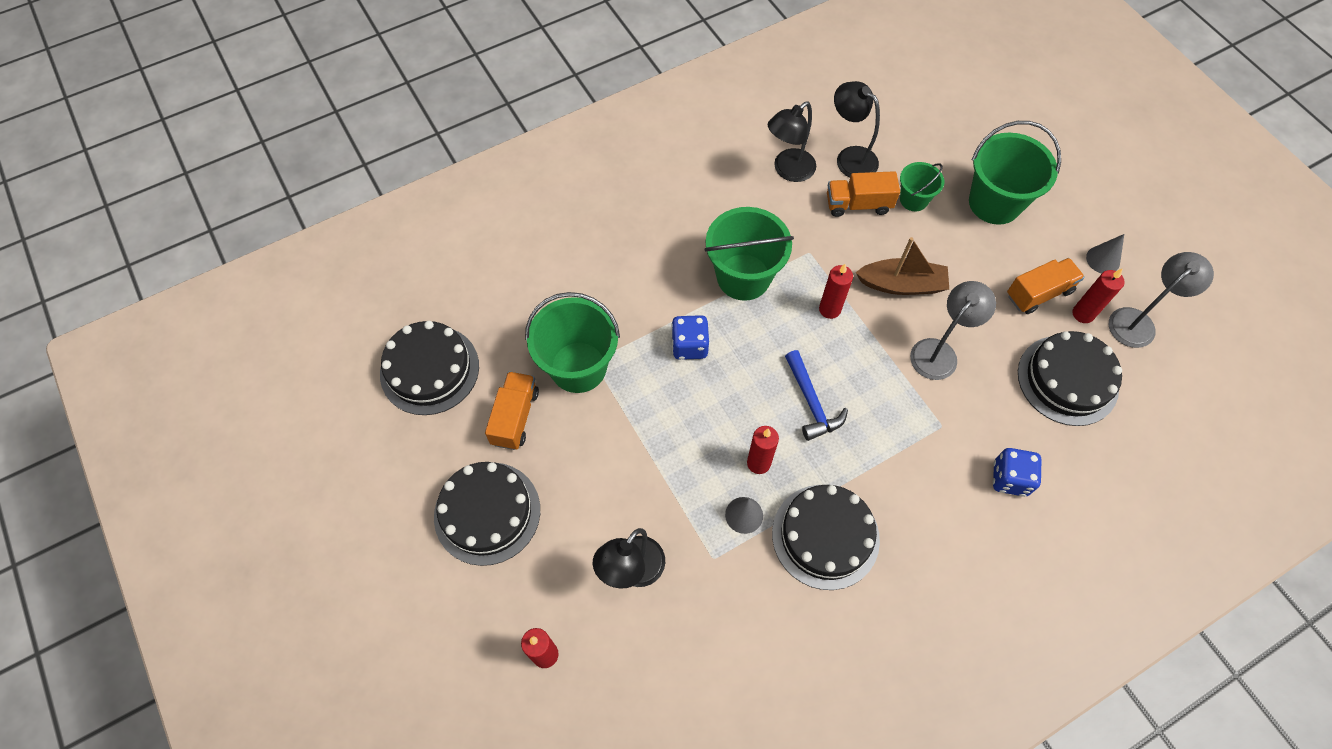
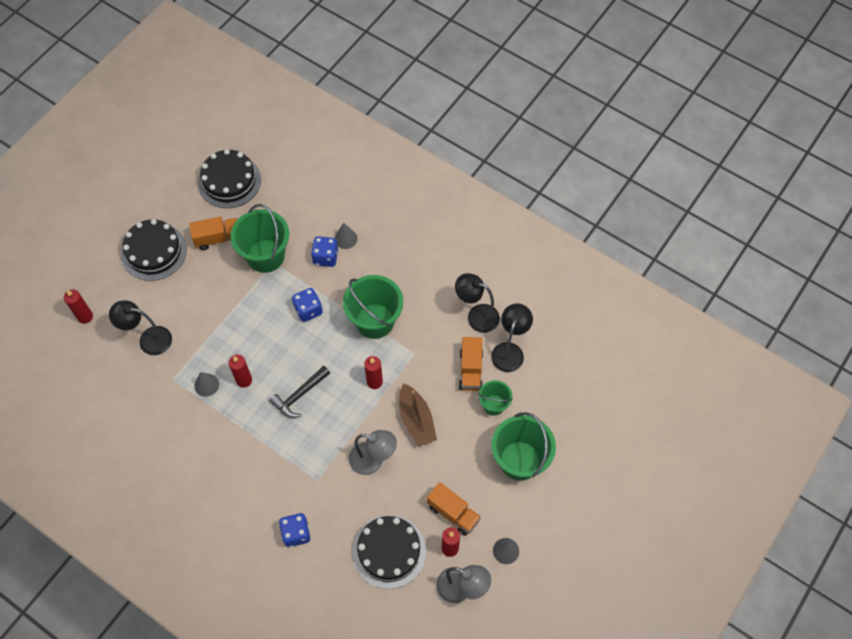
camera: 65 degrees right, 0 degrees up
(605, 264) = (345, 238): none -> grey cone
(620, 297) = (325, 257): none -> blue dice
(811, 402) = (299, 395): blue hammer -> black hammer
(825, 536) = (211, 435): black cake -> none
(858, 204) = (470, 370): orange truck -> orange truck turned 150 degrees counterclockwise

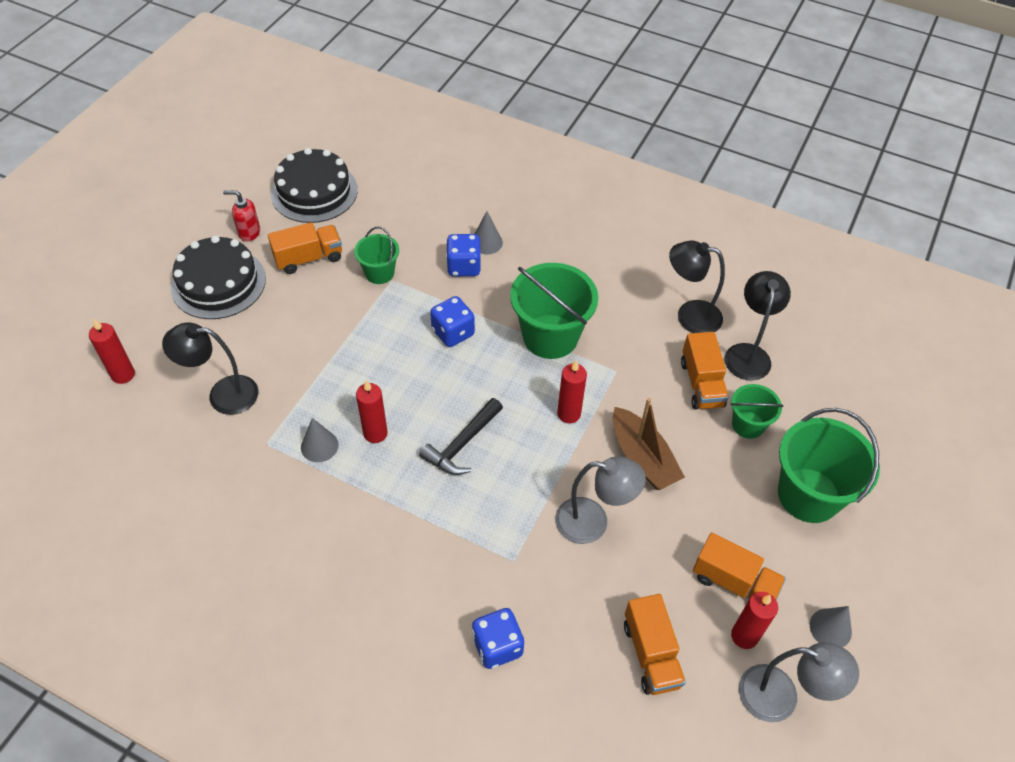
camera: 10 degrees left, 10 degrees down
(179, 212) = (249, 233): none -> red soap dispenser
(265, 256) = (379, 273): green bucket -> green bucket, size x0.55
(389, 551) = (651, 654): black cake -> orange truck

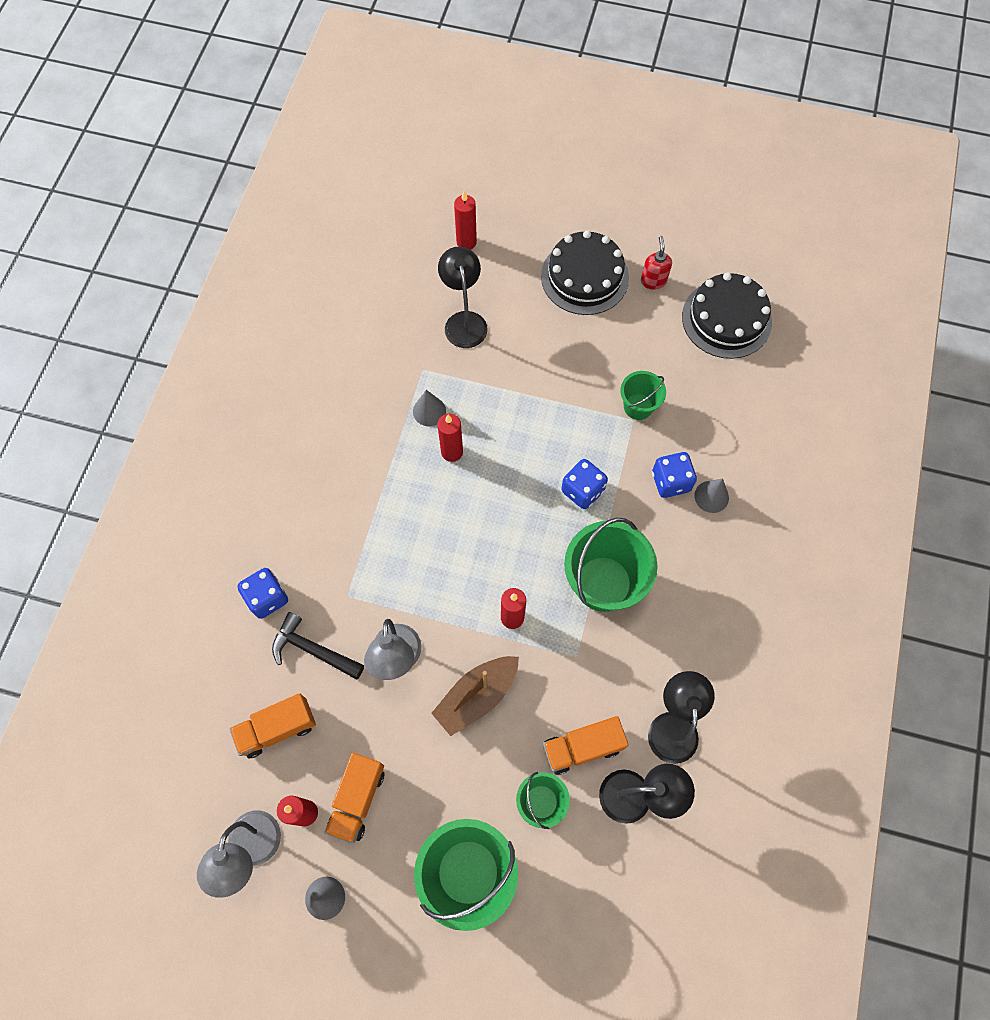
camera: 80 degrees right, 15 degrees up
(308, 258) = (637, 340): orange truck -> none
(462, 444) = (456, 527): black hammer -> black hammer (313, 650)

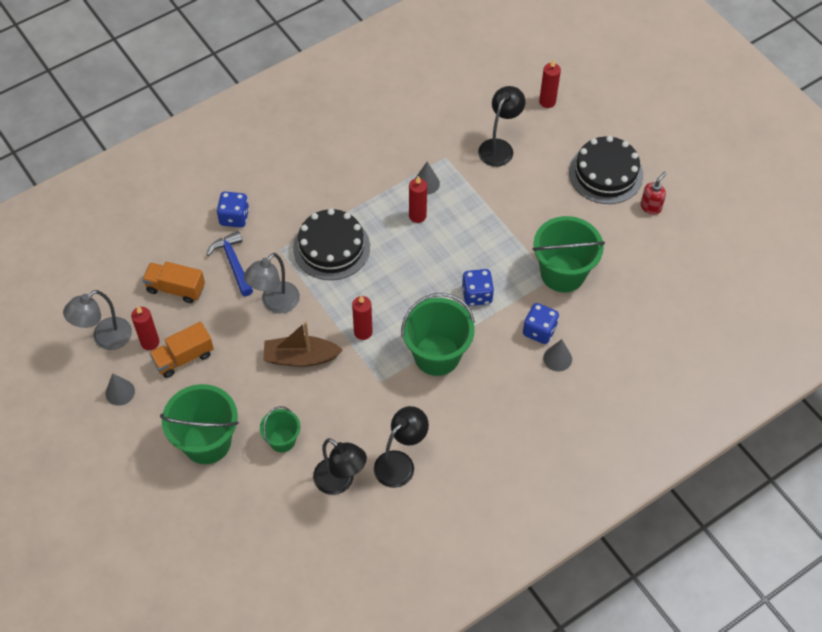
camera: 40 degrees right, 10 degrees down
(313, 650) = (233, 263): black hammer -> blue hammer
(582, 747) = (334, 431): orange truck -> none
(638, 406) = (563, 273): green bucket -> green bucket, size x1.83
(726, 319) = (678, 263): black cake -> black cake (331, 247)

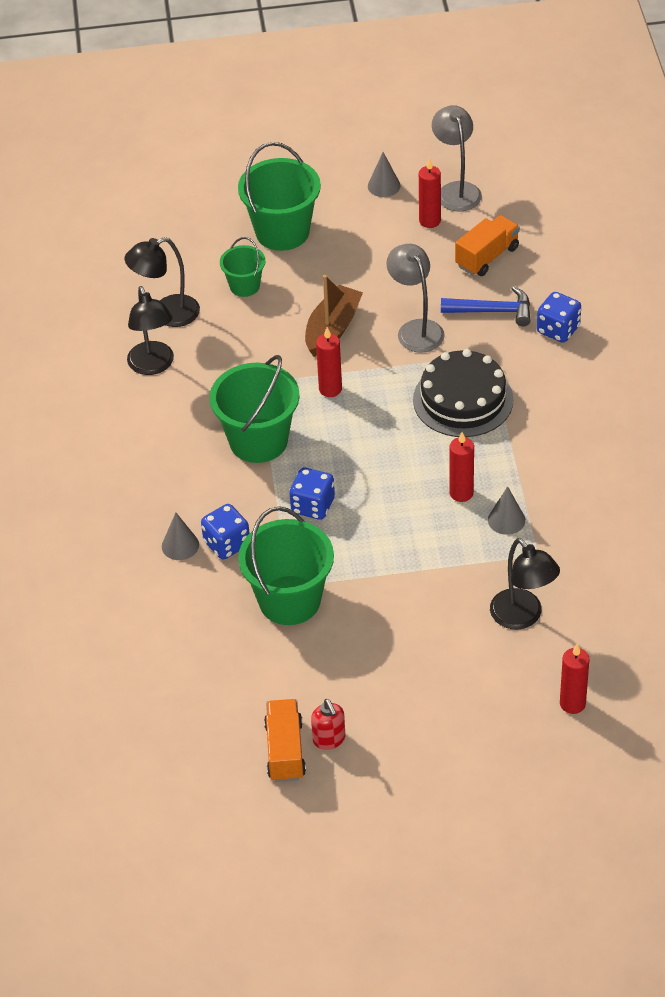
camera: 120 degrees right, 10 degrees down
(183, 357) = (394, 241): orange truck -> orange truck (285, 751)
(605, 173) = (412, 714): black cake -> none

